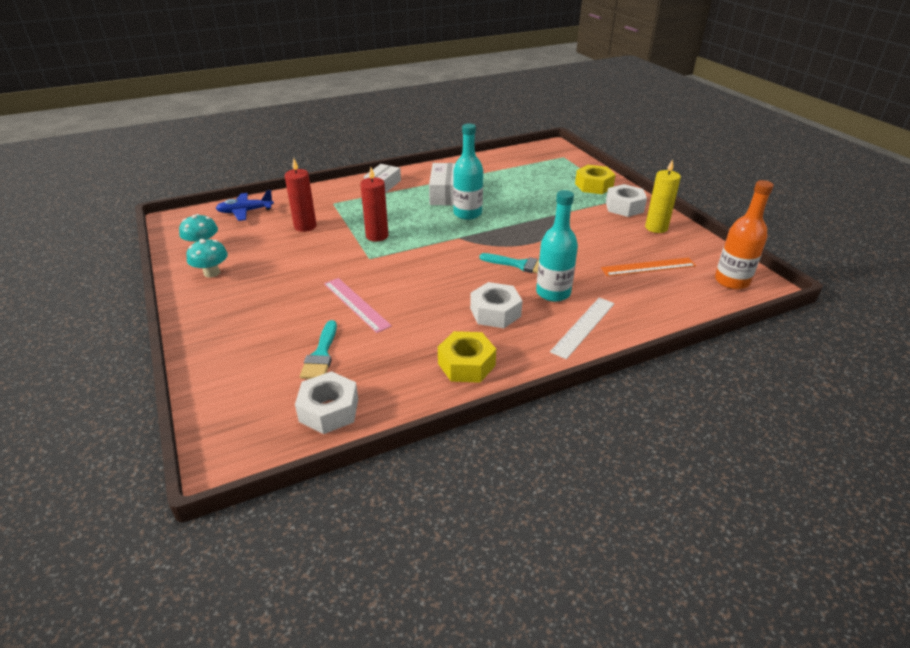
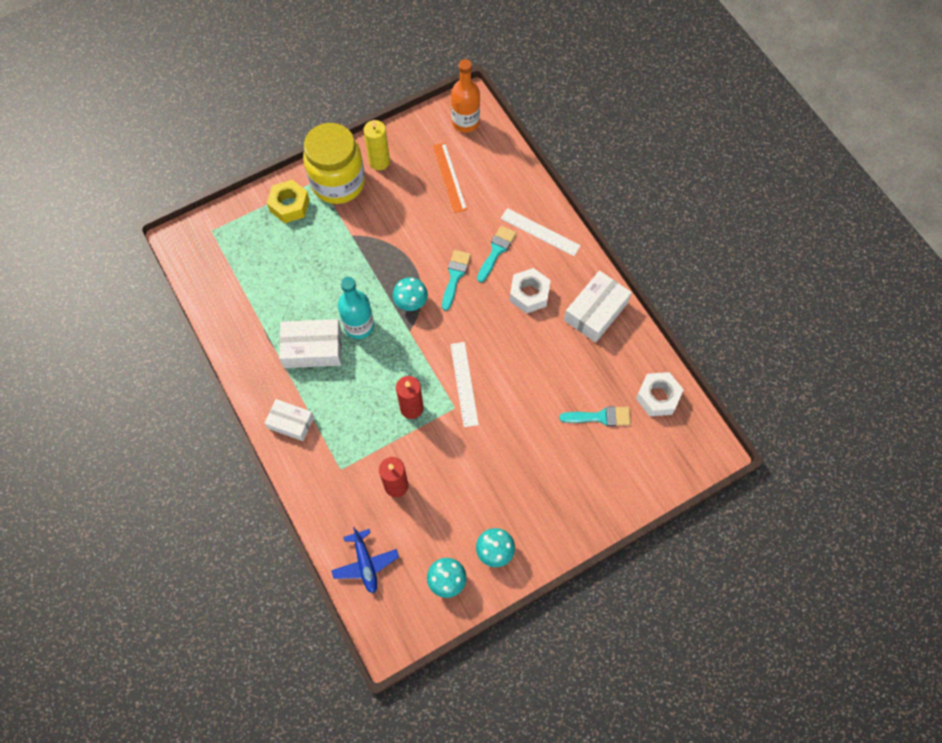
camera: 95 degrees left, 30 degrees up
(356, 304) = (530, 404): pink ruler -> none
(393, 264) = (464, 384): none -> white ruler
(466, 364) = (596, 311): yellow nut -> white box
(490, 239) = (411, 302): none -> turquoise mushroom
(553, 293) = (496, 251): turquoise bottle -> turquoise brush
(624, 207) = (338, 182): white nut -> yellow jar

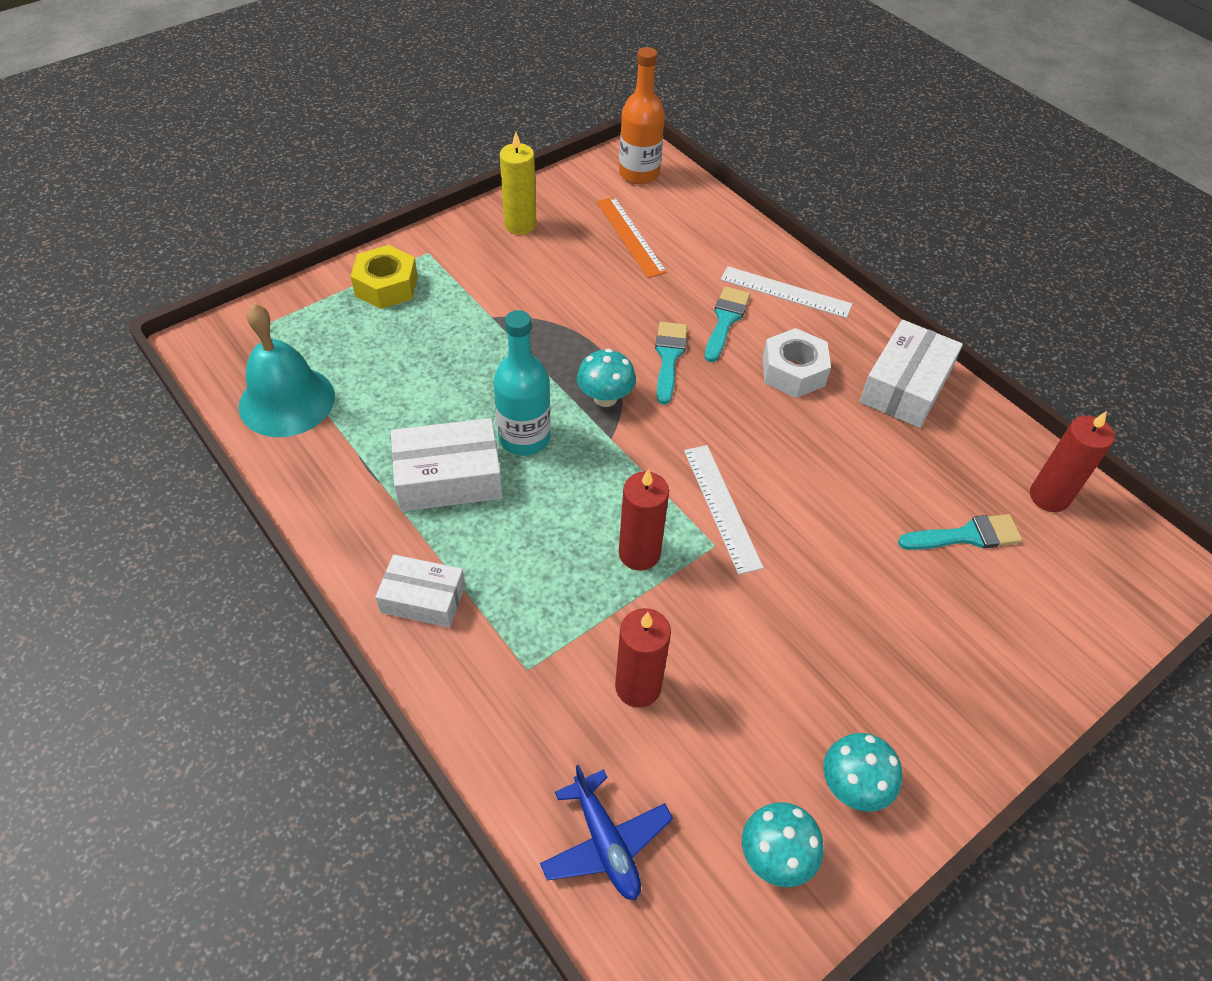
camera: 10 degrees left, 15 degrees down
(225, 286) = (287, 401): none -> turquoise bell
(338, 182) = (460, 253): yellow jar -> none
(658, 397) = (1049, 497): white nut -> red candle

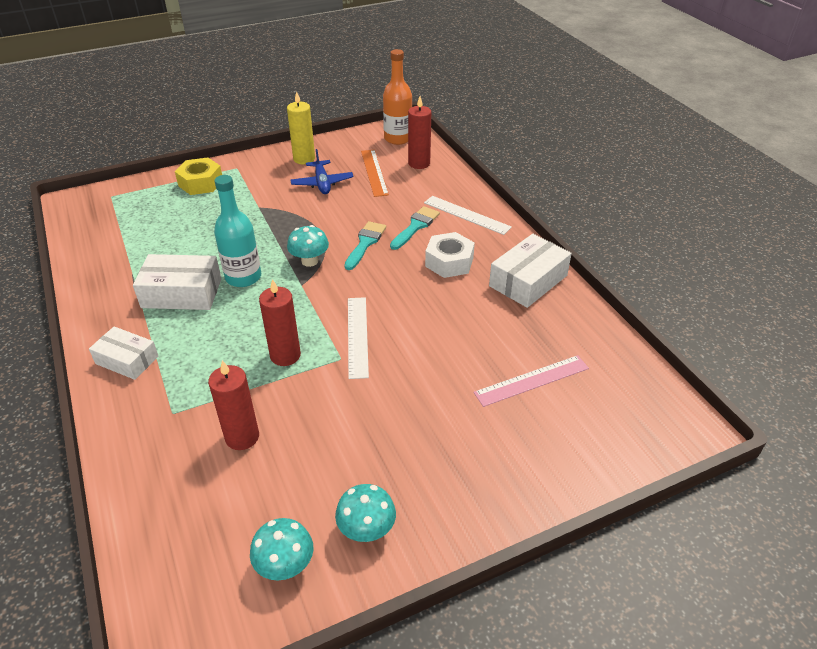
camera: 15 degrees right, 10 degrees down
(287, 401) = (104, 237): turquoise bell -> none
(605, 843) = (168, 531): blue plane -> blue plane (322, 183)
(966, 536) = (532, 380): turquoise brush -> pink ruler
(1049, 497) = (609, 365): red candle -> red candle (419, 163)

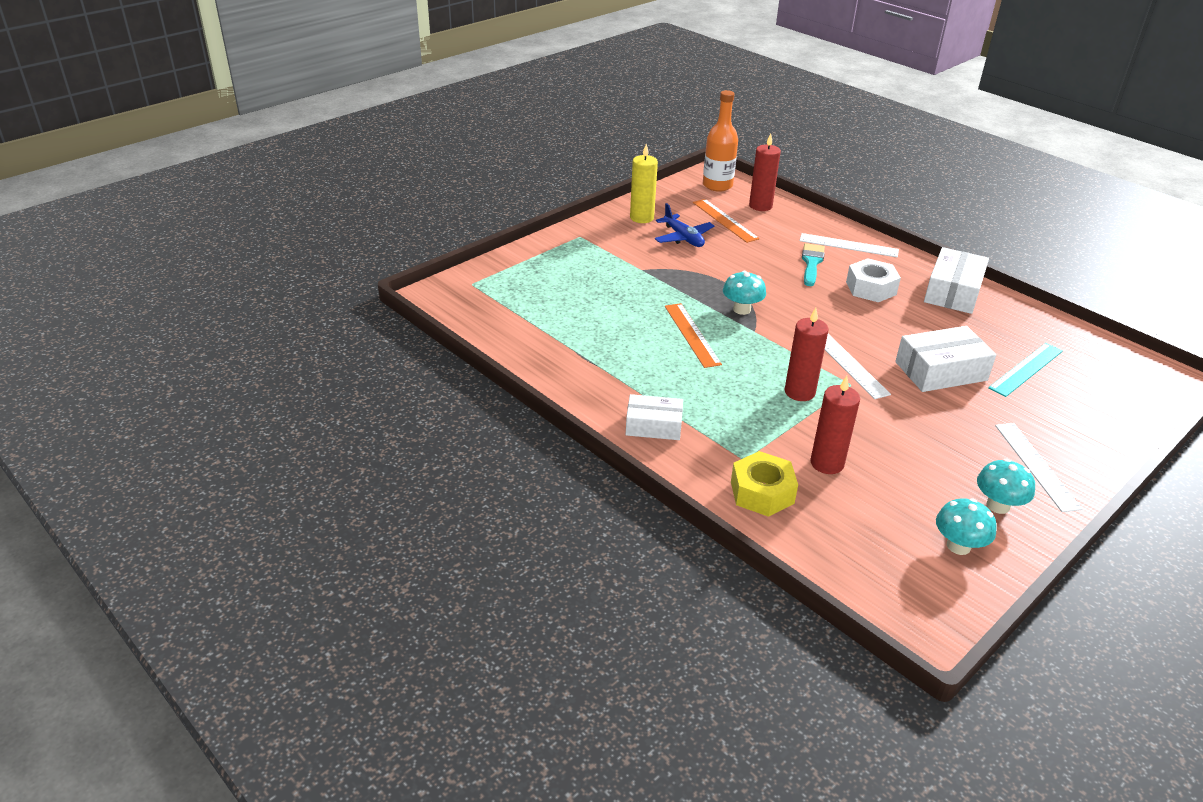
camera: 20 degrees left, 5 degrees down
(182, 293) = (645, 359): white box -> white box (941, 371)
(201, 183) = (557, 256): yellow nut -> yellow nut (762, 492)
(243, 277) = (692, 334): turquoise bottle -> orange ruler
(365, 243) = (779, 285): turquoise brush -> none
(447, 494) = (1036, 465): none -> white ruler
(532, 380) = (1026, 369): pink ruler -> turquoise ruler

